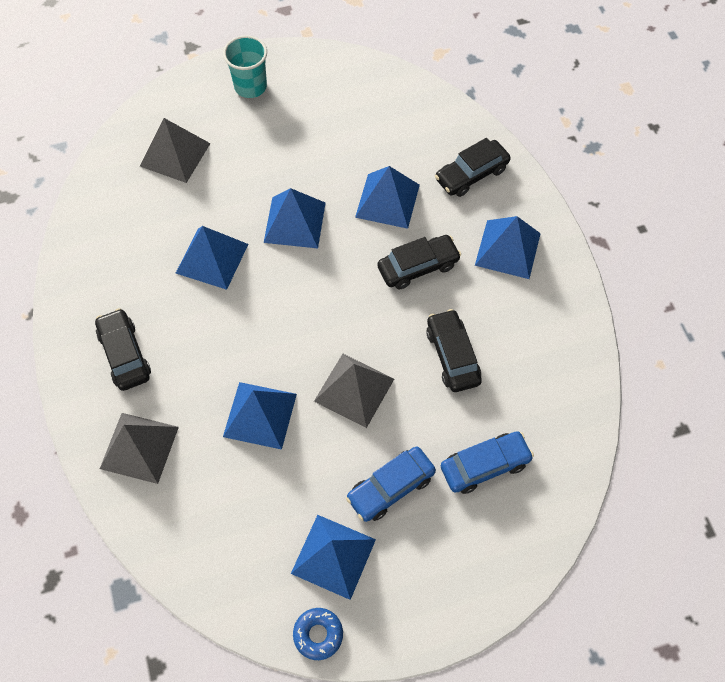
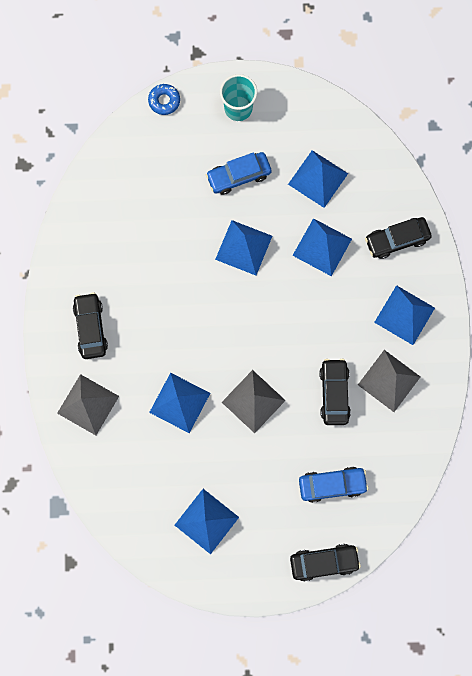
camera: 15 degrees right, 15 degrees up
(175, 154) = (162, 160): grey pyramid -> grey pyramid (389, 380)
(212, 258) = (172, 263): blue pyramid -> blue pyramid (318, 178)
(318, 634) = (182, 571): blue donut -> blue donut (164, 101)
(390, 487) = (260, 482): blue car -> blue car (238, 176)
(418, 267) = (329, 312): black car -> black car (324, 562)

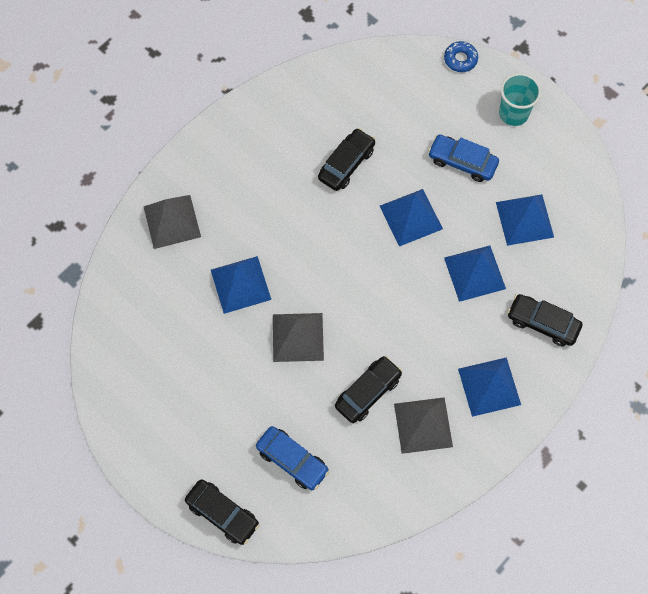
camera: 45 degrees right, 10 degrees down
(91, 328) = (233, 169): black car -> black car (346, 164)
(206, 521) = (167, 391): blue pyramid -> none

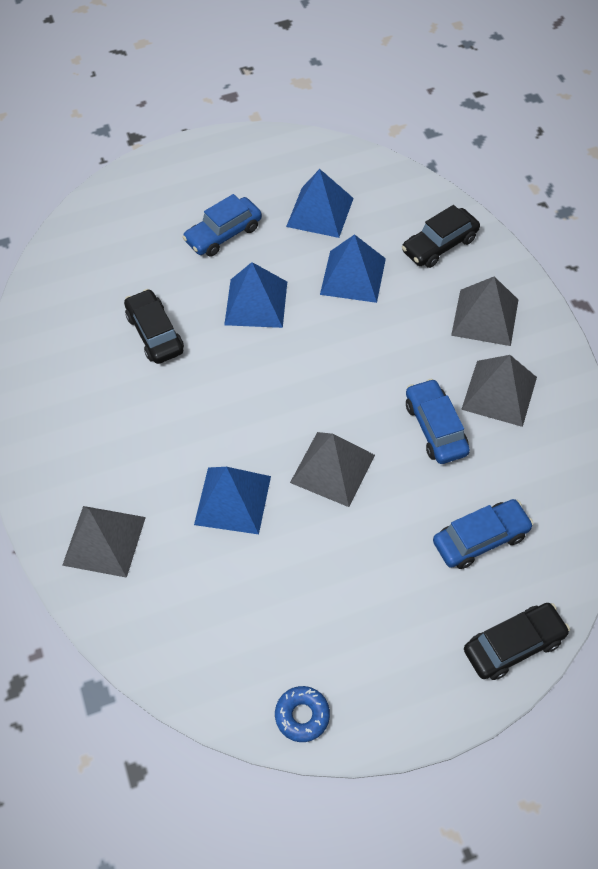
camera: 60 degrees left, 10 degrees down
(368, 392) = (435, 428): black car -> blue car
(460, 59) = (109, 187): blue donut -> blue donut (302, 715)
(489, 386) = (485, 317): blue pyramid -> grey pyramid
(513, 113) = (200, 172): turquoise cup -> none

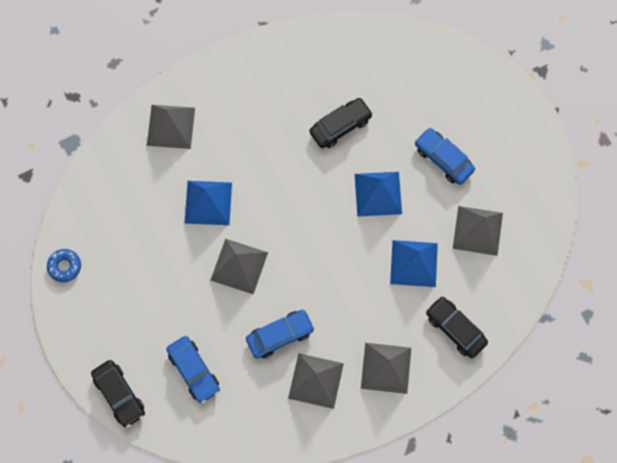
camera: 80 degrees right, 15 degrees up
(320, 212) = (477, 230): blue pyramid -> grey pyramid

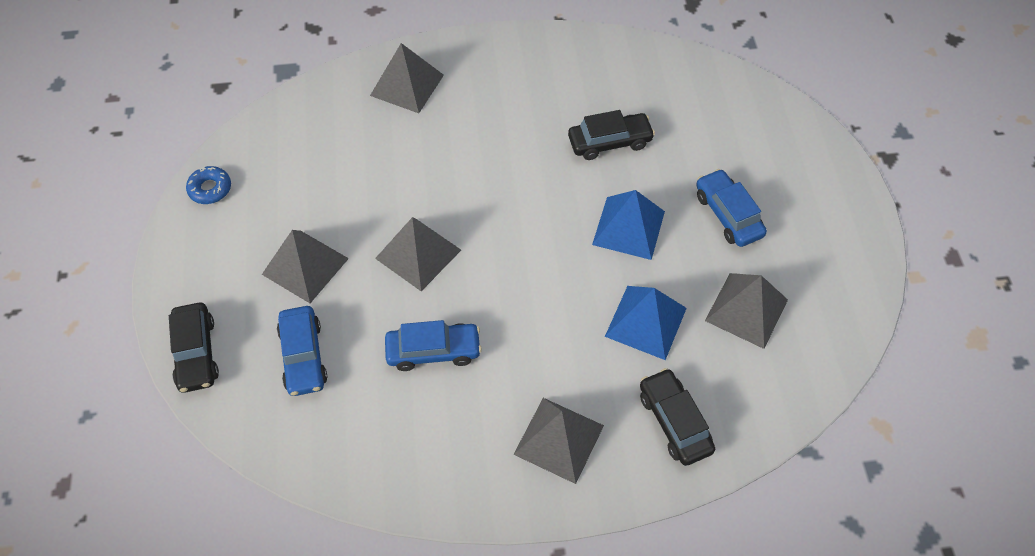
camera: 20 degrees right, 15 degrees down
(208, 202) = (413, 174): blue pyramid -> none
(315, 380) = (456, 423): grey pyramid -> grey pyramid (305, 266)

